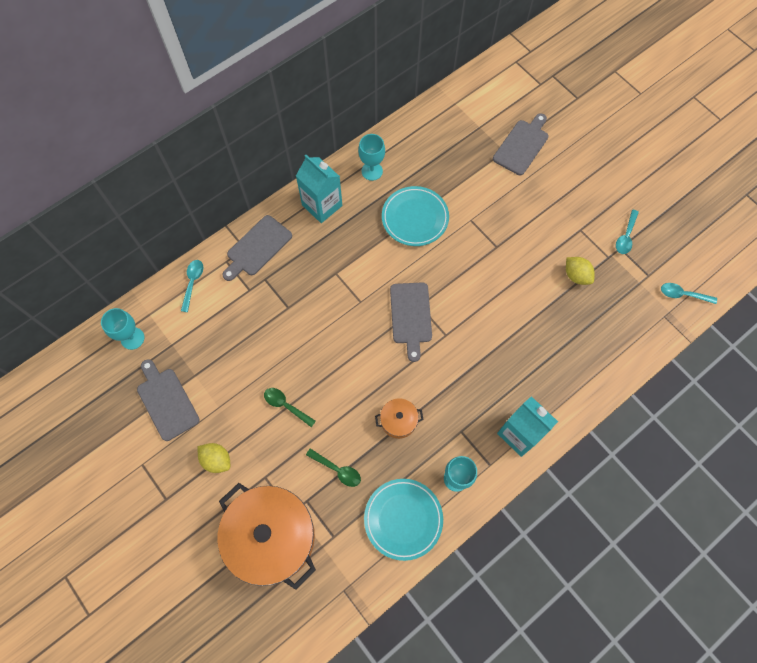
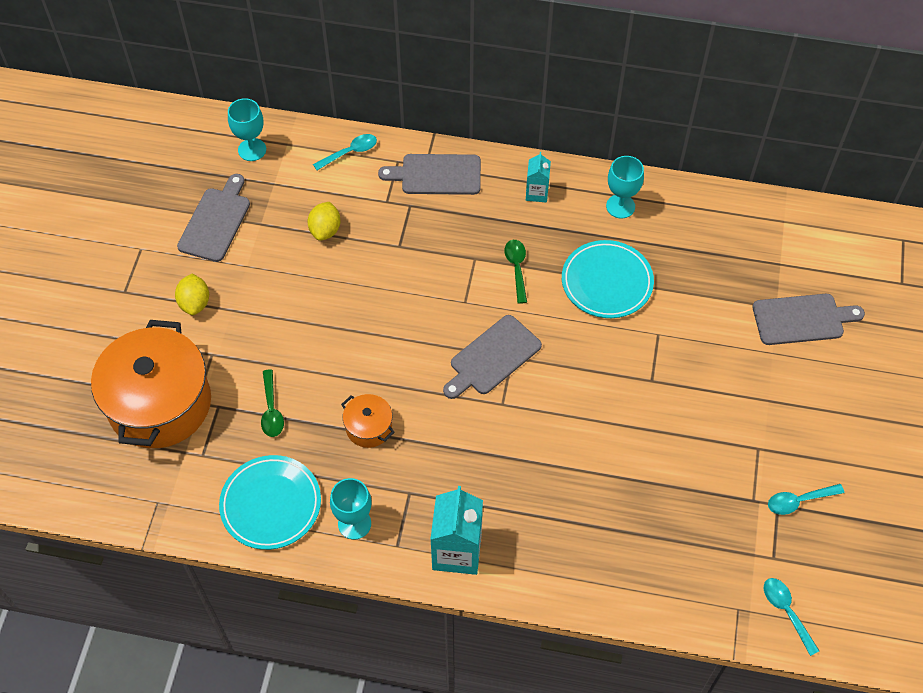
camera: 50 degrees right, 10 degrees down
(286, 405) = (297, 319): green spoon -> green spoon (516, 268)
(322, 205) = (537, 193): turquoise carton -> turquoise carton, size x0.56
(576, 275) = (696, 482): yellow lemon -> yellow lemon (325, 230)

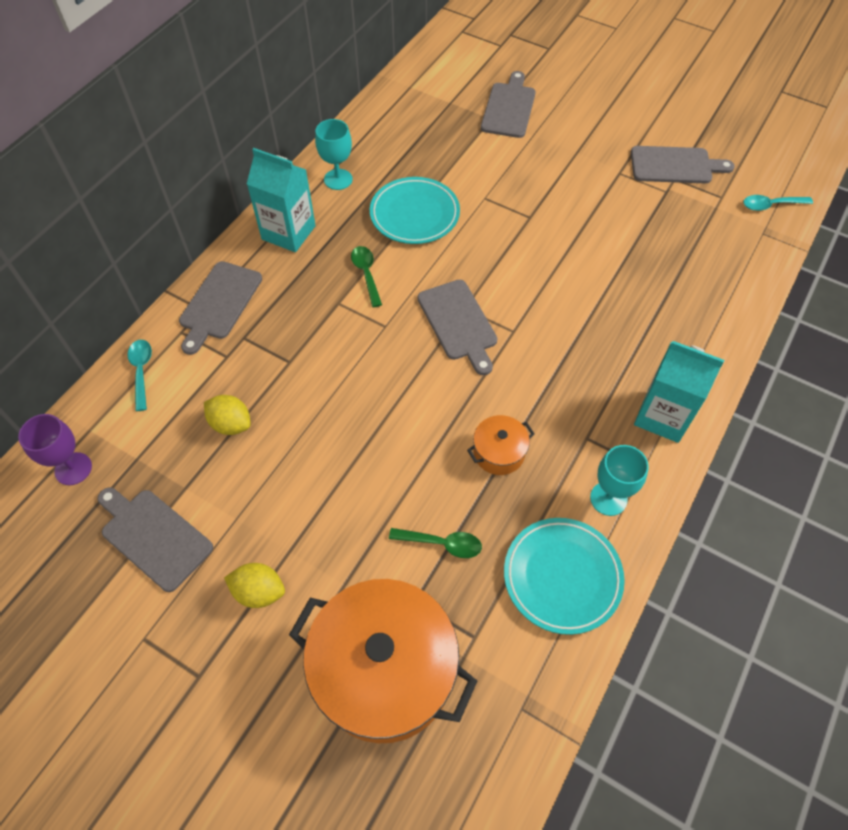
camera: 70 degrees left, 0 degrees up
(252, 150) = (73, 469): turquoise goblet -> purple goblet
(516, 268) = (366, 274): green spoon -> green spoon turned 60 degrees clockwise
(537, 193) = (288, 232): turquoise carton -> turquoise carton, size x1.80
(798, 501) = (674, 165): turquoise spoon -> grey cutting board

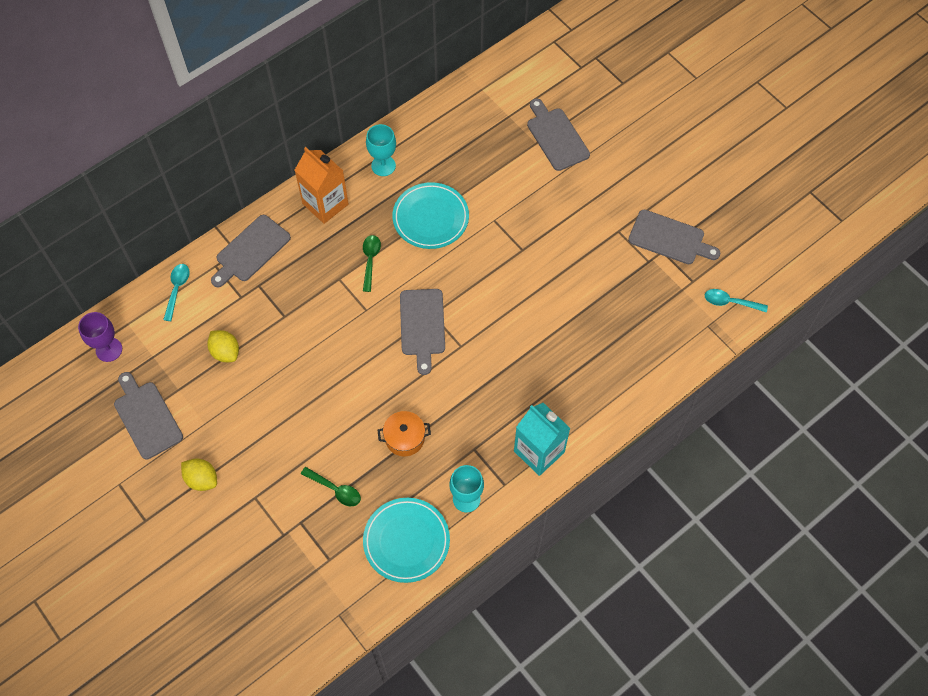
camera: 20 degrees right, 5 degrees up
(288, 232) = (325, 204): turquoise carton -> orange carton
(384, 671) = (262, 559): orange pot -> none
(509, 108) = (556, 137): grey cutting board -> grey cutting board turned 60 degrees counterclockwise

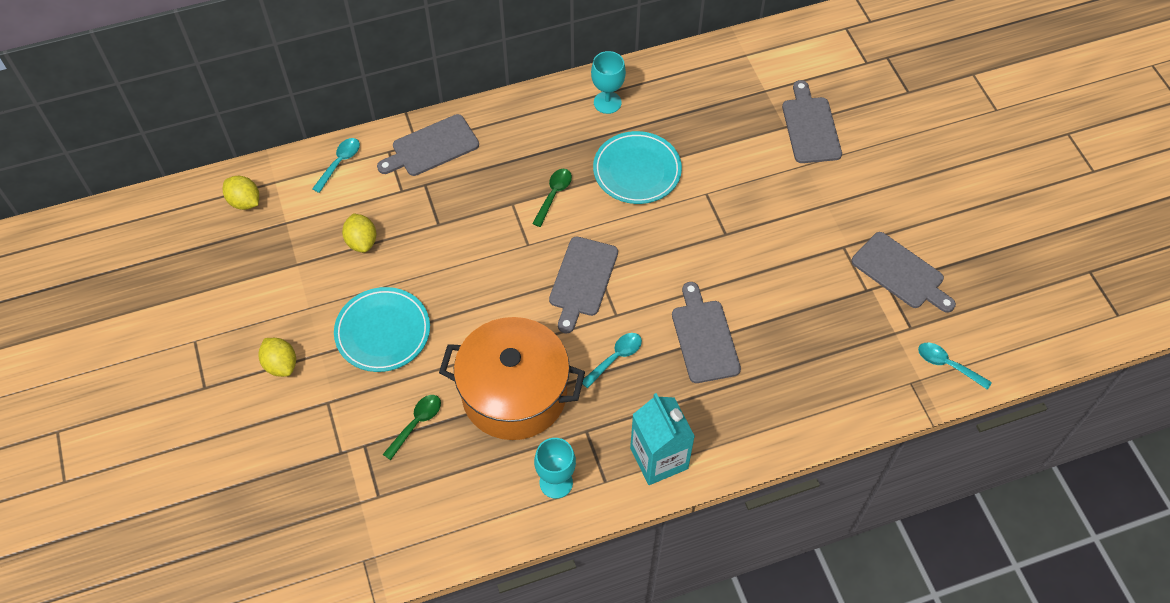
camera: 20 degrees right, 5 degrees down
(109, 349) = (245, 202): purple goblet -> yellow lemon
(147, 417) = (252, 282): grey cutting board -> grey cutting board (704, 338)
(325, 204) = (529, 123): orange carton -> none
(335, 489) = (416, 423): green spoon -> green spoon turned 105 degrees counterclockwise
(404, 438) = (514, 393): orange pot -> orange pot, size x2.26
(406, 541) = (470, 506): turquoise plate -> turquoise plate (383, 332)
(474, 381) = (615, 358): none -> turquoise spoon

